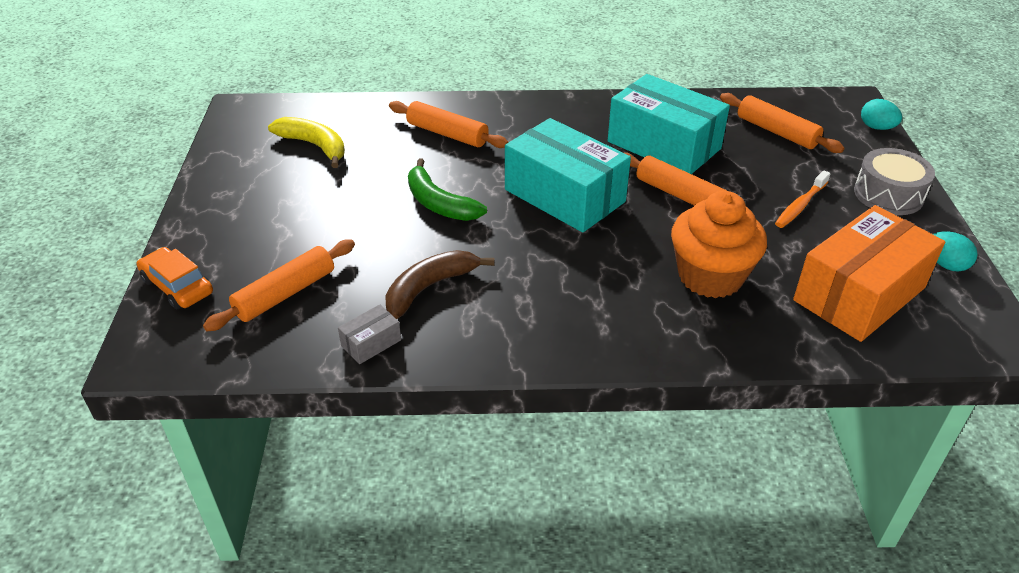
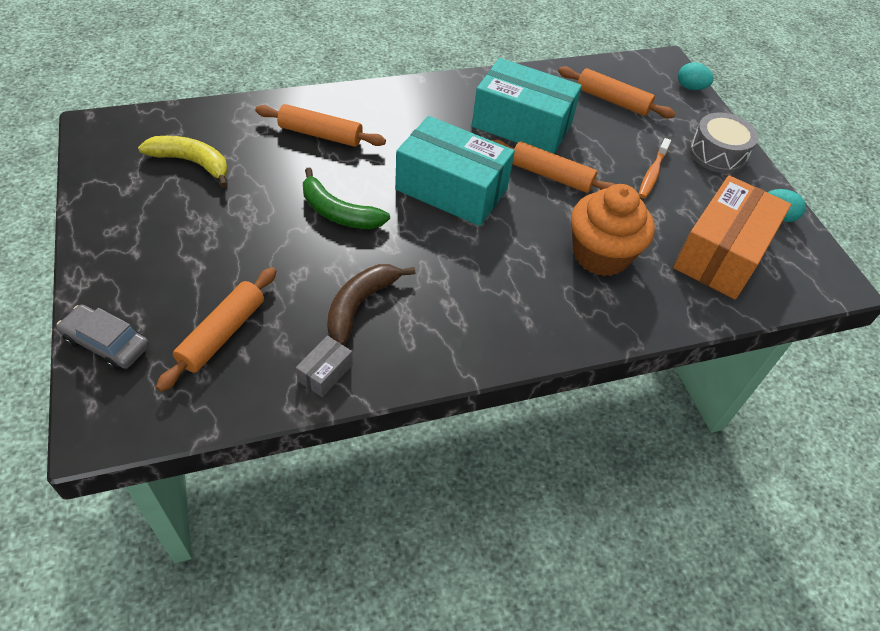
camera: 20 degrees left, 10 degrees up
(177, 286) = (107, 343): orange car -> grey car

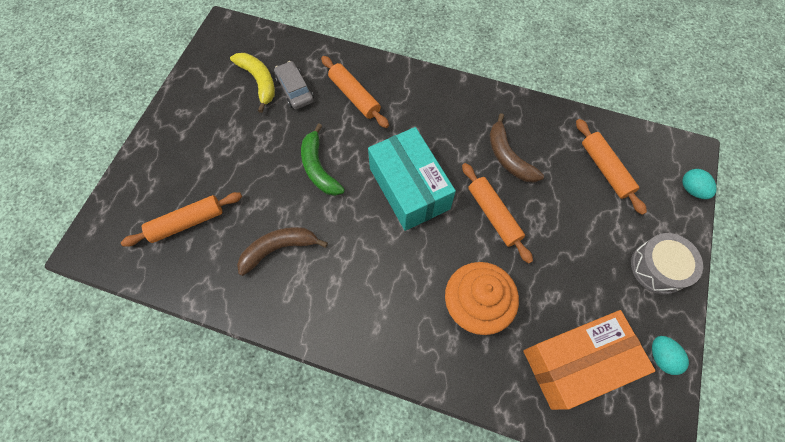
camera: 40 degrees right, 15 degrees up
(107, 343) = (125, 192): grey car -> grey car (295, 90)
(325, 373) = (222, 286): grey box -> none
(522, 125) = (508, 157): turquoise box -> brown banana
(652, 174) = (580, 256): orange toothbrush -> none

